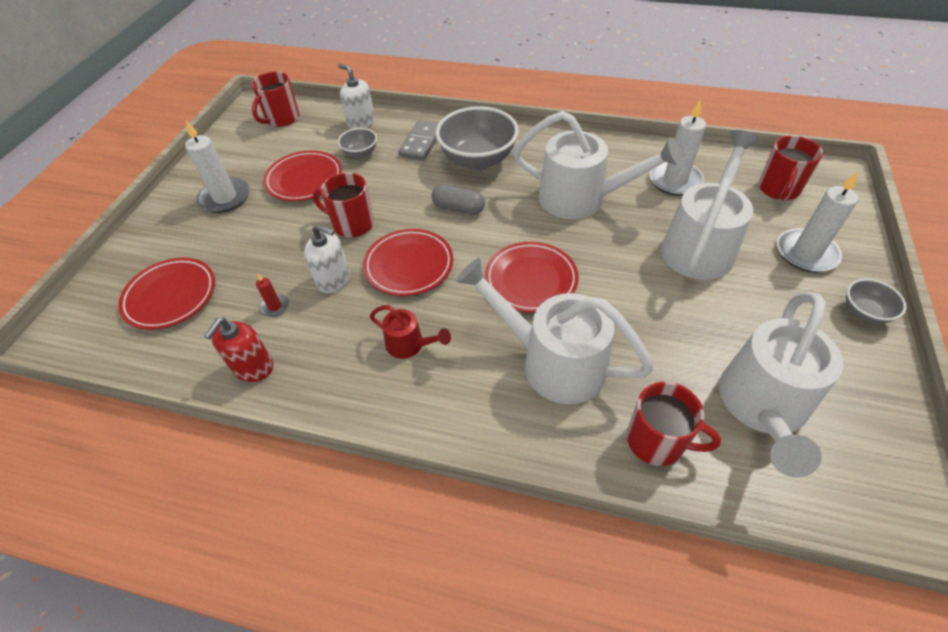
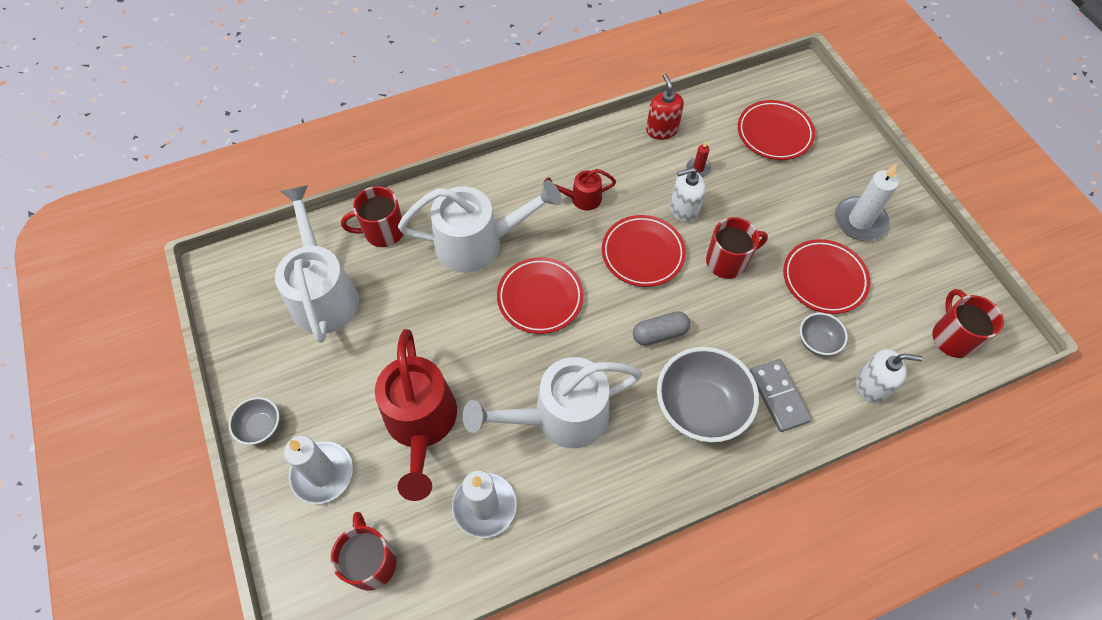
camera: 140 degrees right, 10 degrees up
(701, 244) = (421, 425): white watering can -> red watering can

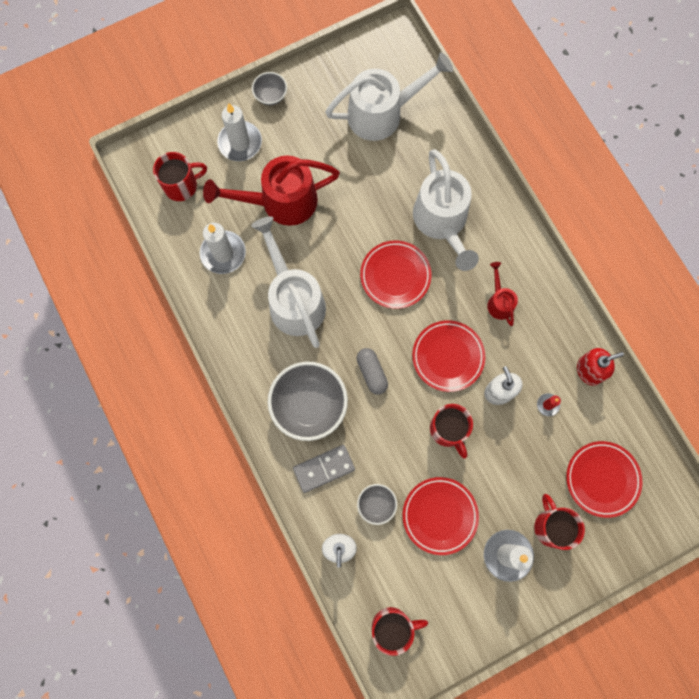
camera: 85 degrees right, 15 degrees up
(383, 231) = (444, 146): red mug -> red mug (551, 526)

